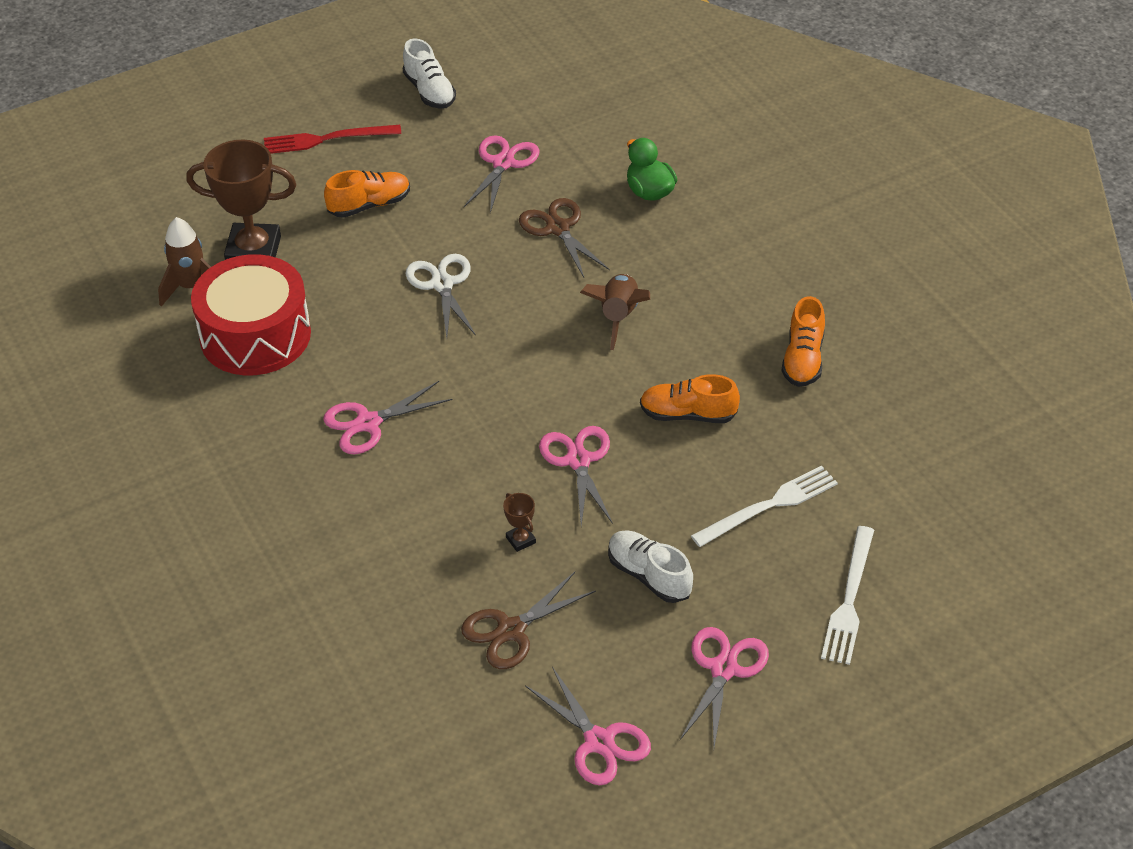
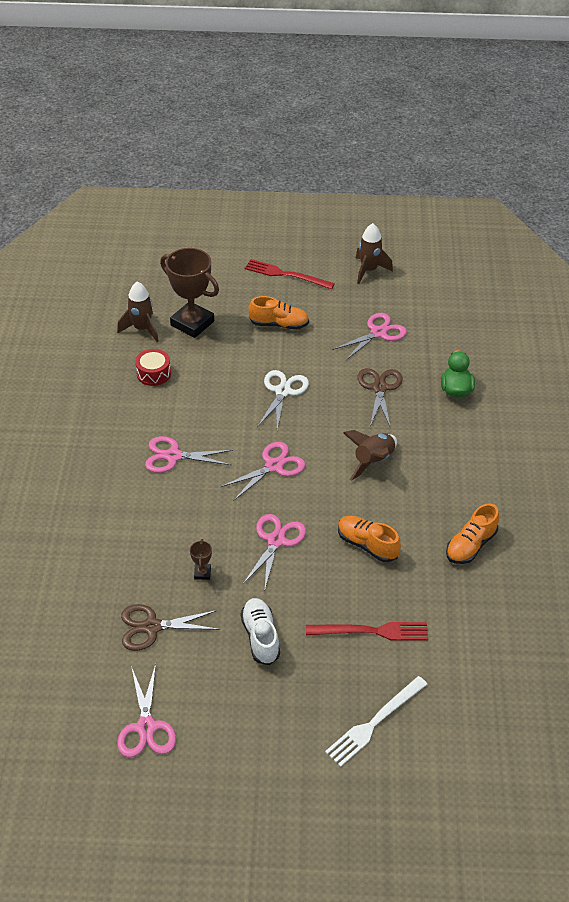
camera: 30 degrees right, 0 degrees up
(255, 335) = (153, 373): red drum -> red drum, size x0.46
(429, 91) = (369, 270): white shoe -> brown rocket
(723, 669) = (258, 724): pink scissors -> pink scissors (274, 466)
(768, 506) = (371, 631): white fork -> red fork

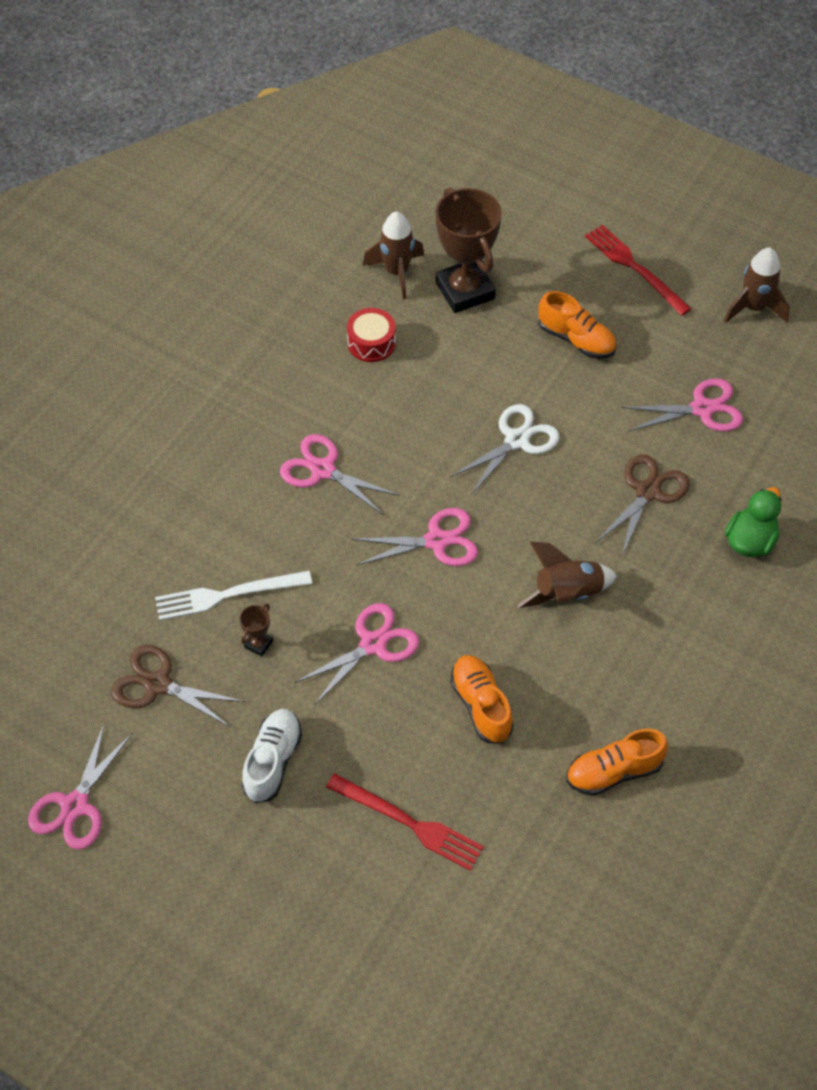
camera: 30 degrees right, 10 degrees up
(375, 722) = (334, 940): white fork -> white fork (228, 594)

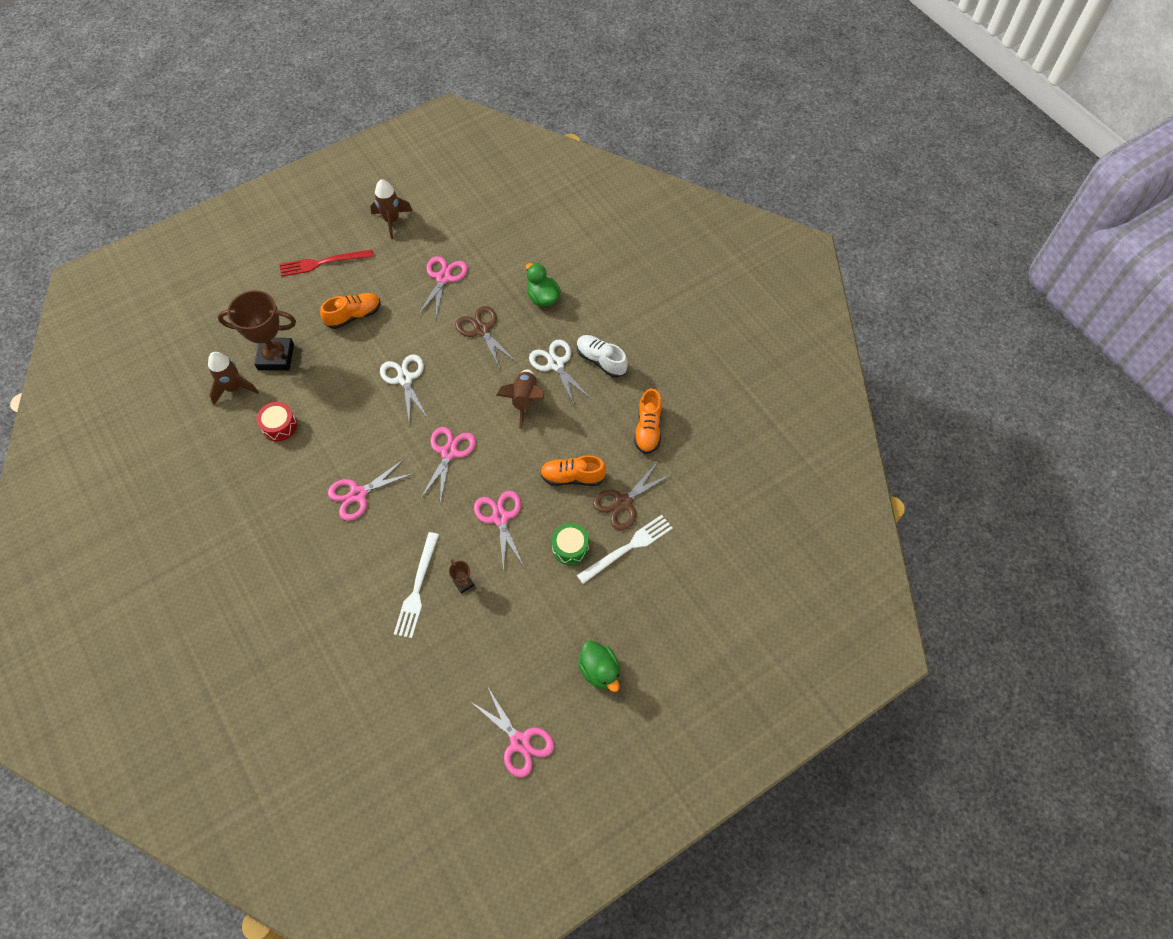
camera: 65 degrees left, 5 degrees up
(158, 684) = (459, 656): brown scissors -> brown scissors (623, 502)
(211, 862) = (599, 671): none -> green duck
(272, 761) = (550, 608): white shoe -> white shoe (601, 361)
(372, 749) = (570, 547): none -> green drum
(408, 822) = (627, 548): red fork -> white fork
(649, 606) = (556, 364): none -> white scissors

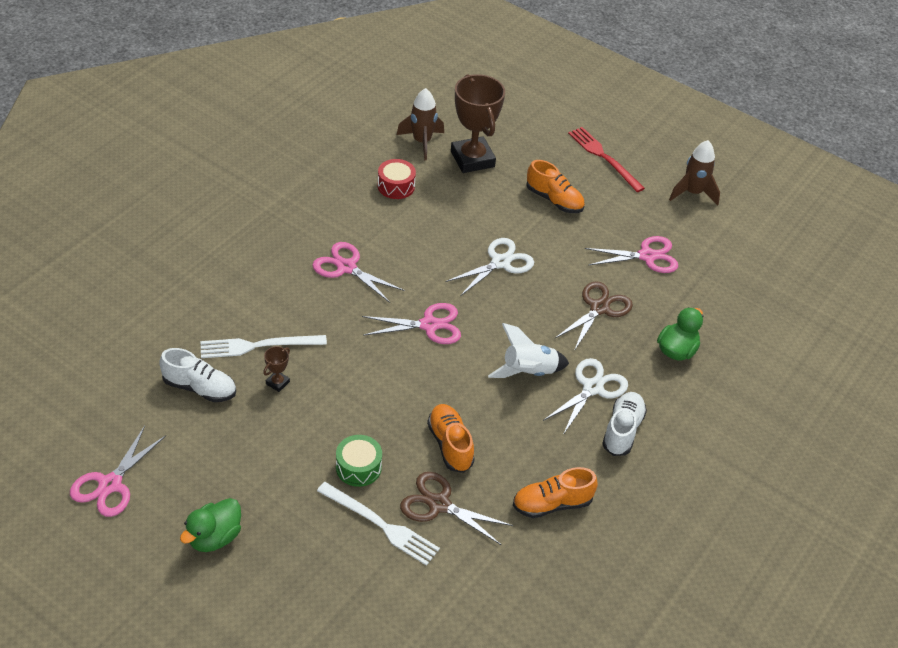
camera: 65 degrees right, 15 degrees down
(444, 647) = (200, 388): none -> white shoe
(500, 518) = (369, 392): pink scissors -> none
(524, 400) = (528, 372): brown rocket -> white rocket

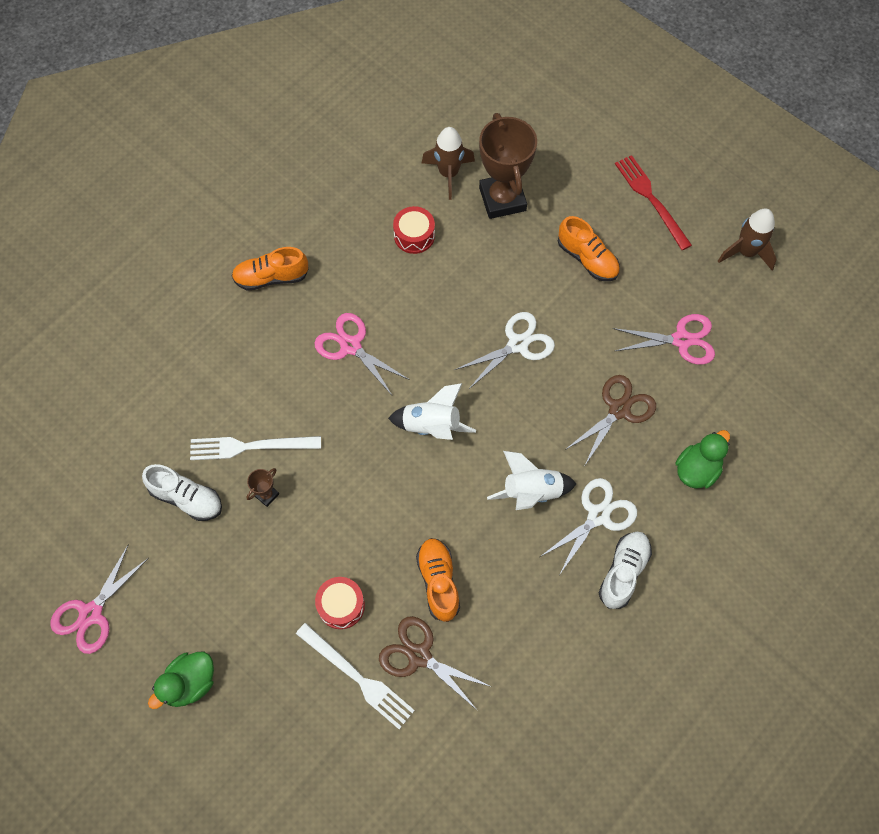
camera: 10 degrees right, 20 degrees up
(358, 467) = (341, 605): green drum -> red drum
(429, 325) = (432, 426): pink scissors -> white rocket
(552, 504) = (537, 661): orange shoe -> orange shoe (271, 277)

